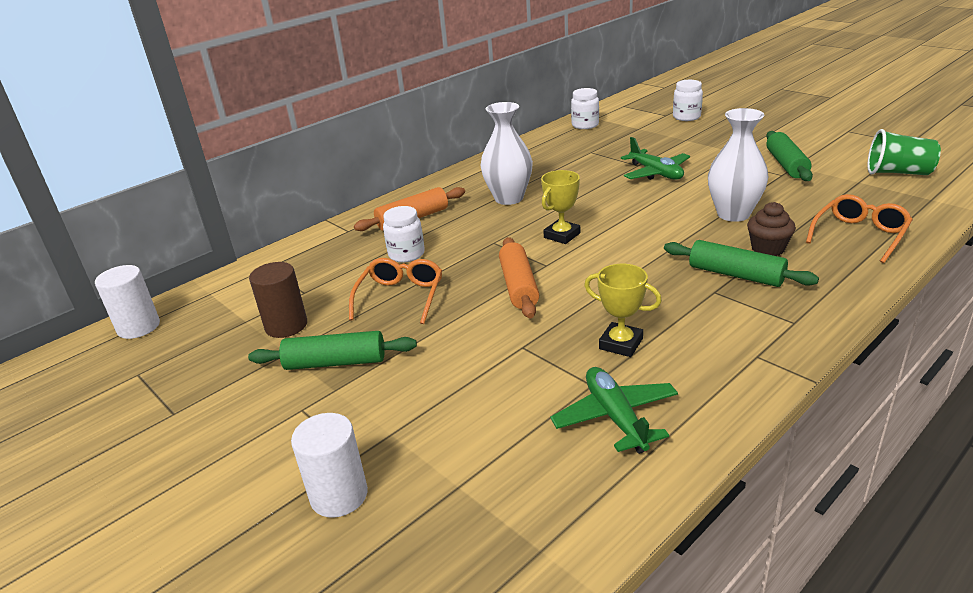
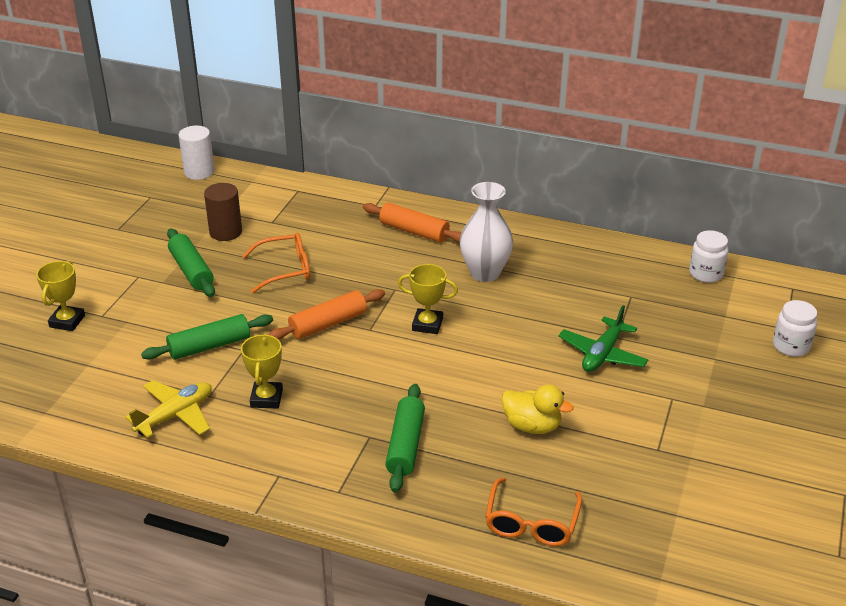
camera: 60 degrees right, 5 degrees up
(339, 495) = (67, 321): white cylinder -> yellow trophy
(406, 254) = (350, 250): white jar -> none
(615, 417) = (175, 415): green plane -> yellow plane
(733, 214) = (532, 426): white vase -> yellow duck
(767, 249) = (467, 459): brown cupcake -> none
(786, 164) = (690, 450): green rolling pin -> green rolling pin (210, 346)
(859, 235) = (531, 523): orange glasses -> orange glasses turned 90 degrees clockwise
(898, 173) = (725, 547): green cup -> none

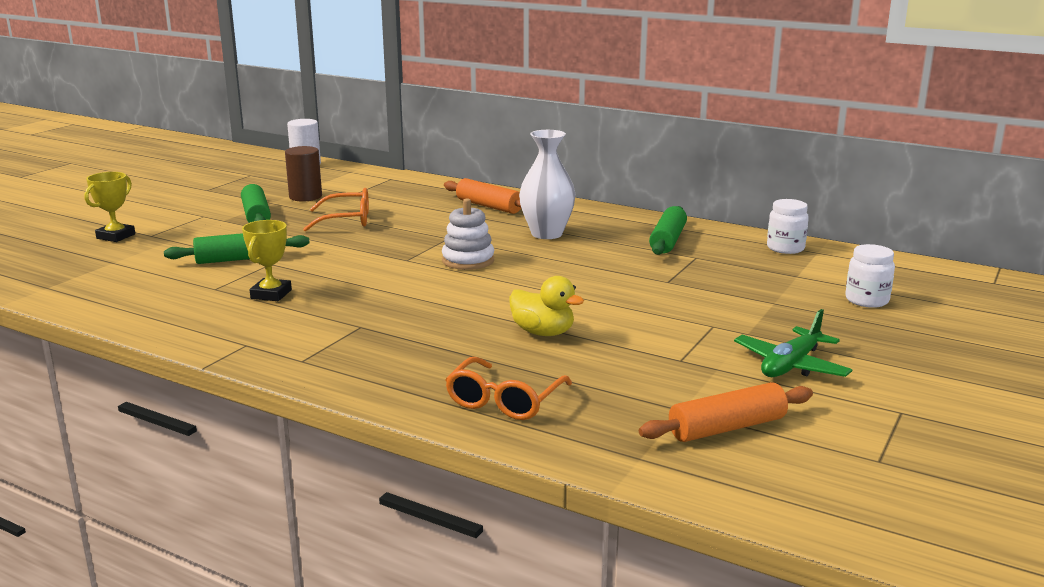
camera: 10 degrees right, 15 degrees down
(175, 415) = (171, 298): yellow plane -> none
(328, 324) = (366, 254): orange rolling pin -> orange rolling pin (727, 428)
(405, 445) = (395, 335): green rolling pin -> green rolling pin (667, 241)
(427, 324) = (468, 260): yellow trophy -> white stacking toy
(602, 354) = (647, 291): green plane -> green plane (791, 365)

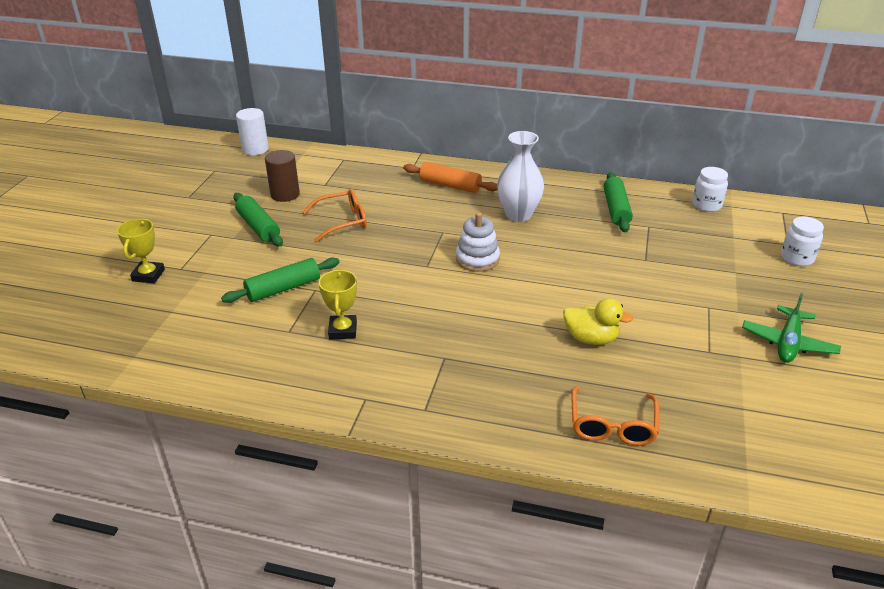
camera: 15 degrees left, 15 degrees up
(727, 428) = (785, 422): orange rolling pin -> none

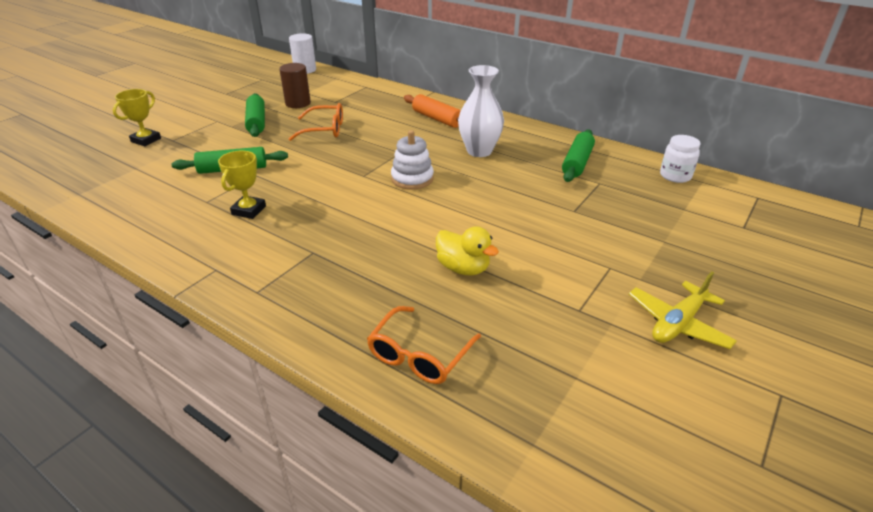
camera: 20 degrees right, 0 degrees up
(788, 343) = (678, 323): green plane -> yellow plane
(797, 258) = (746, 242): white jar -> none

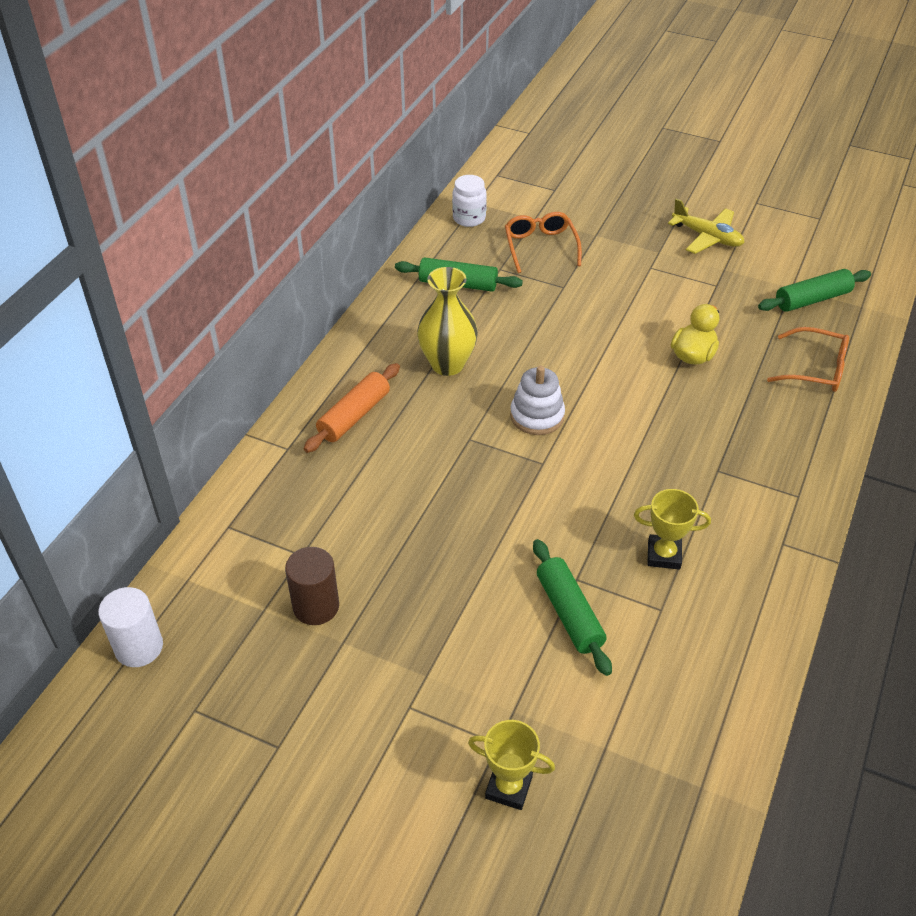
camera: 100 degrees left, 10 degrees up
(256, 122) = (404, 642): green rolling pin -> green rolling pin (812, 299)
(324, 130) = (416, 539): orange glasses -> orange glasses (540, 247)
(479, 151) = (447, 364): white vase -> yellow vase

